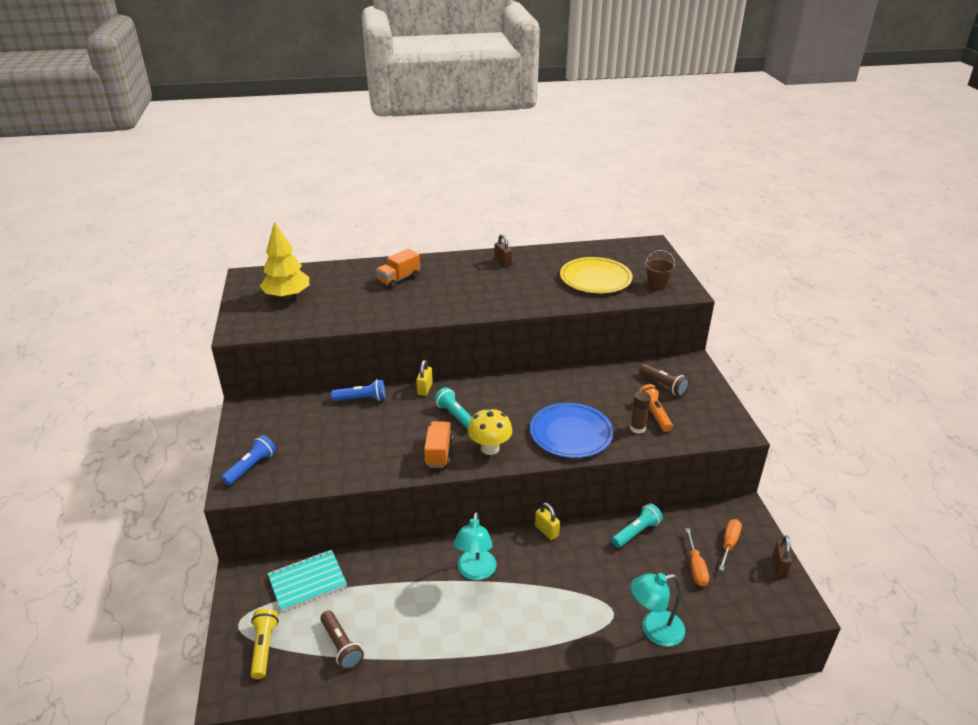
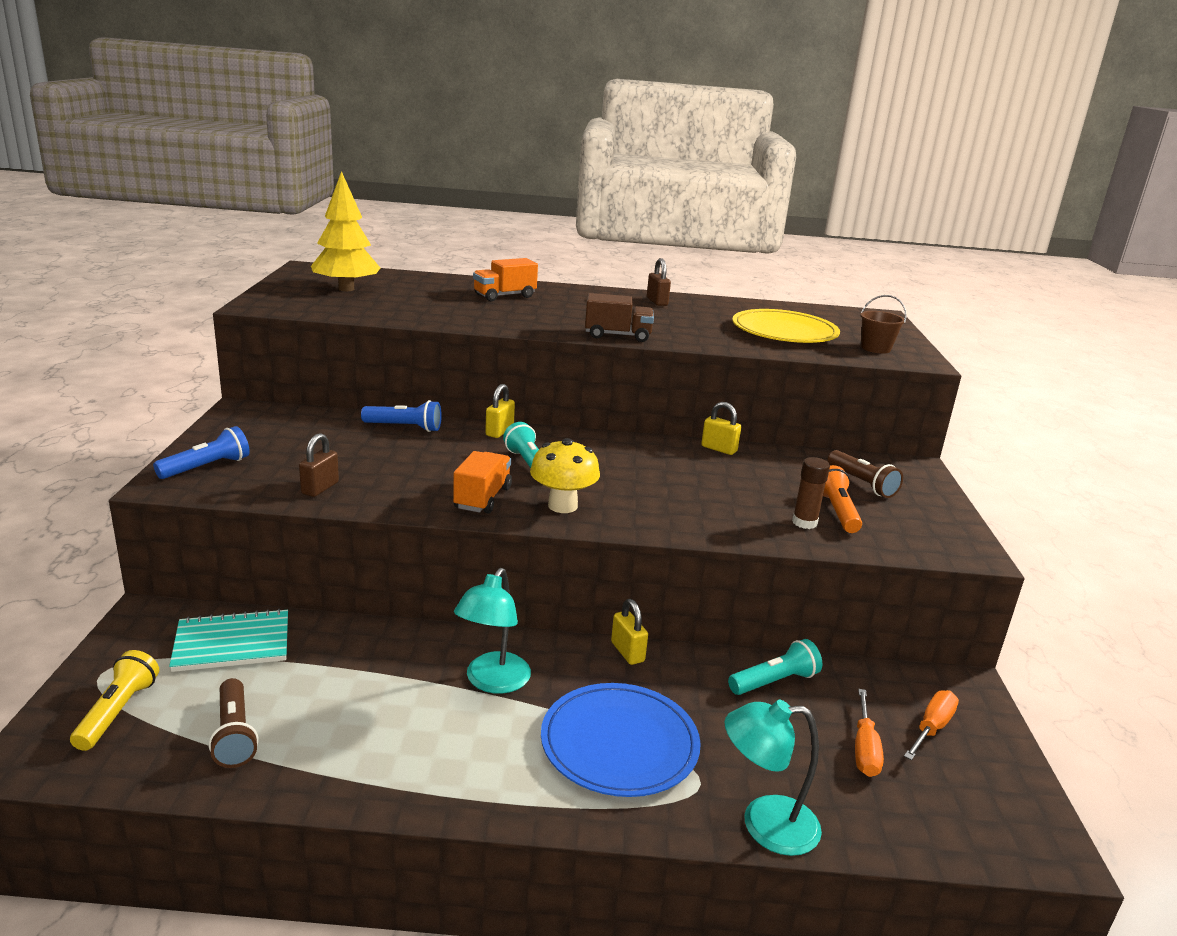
camera: 10 degrees right, 10 degrees down
(491, 309) = (617, 335): none -> brown truck
(569, 373) = (719, 449): none -> yellow padlock
(570, 433) = (695, 510): blue plate -> blue plate (619, 744)
(779, 565) = (1017, 776): brown padlock -> brown padlock (320, 488)

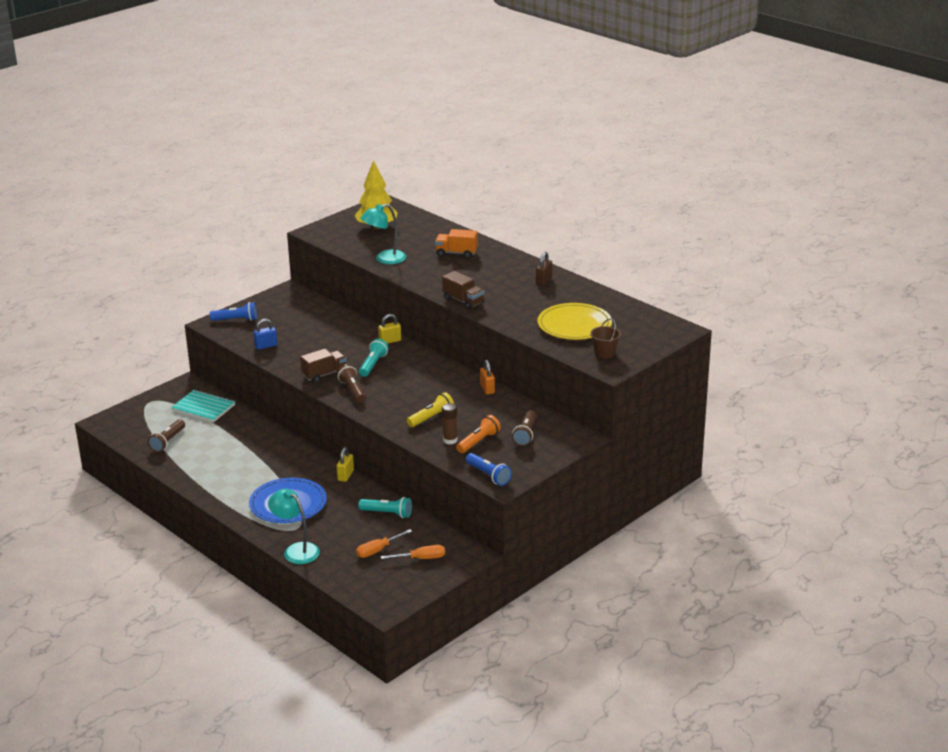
camera: 45 degrees right, 5 degrees up
(118, 711) = (142, 418): yellow flashlight -> yellow flashlight (431, 417)
(320, 488) = (266, 346): brown padlock -> blue padlock
(404, 427) = (348, 324): blue flashlight -> blue flashlight (488, 475)
(482, 498) = (324, 374): orange truck -> brown truck
(492, 682) = (275, 463): turquoise lamp -> turquoise lamp (384, 259)
(562, 506) = (352, 390): yellow mushroom -> brown flashlight
(719, 449) = (487, 389): yellow padlock -> orange padlock

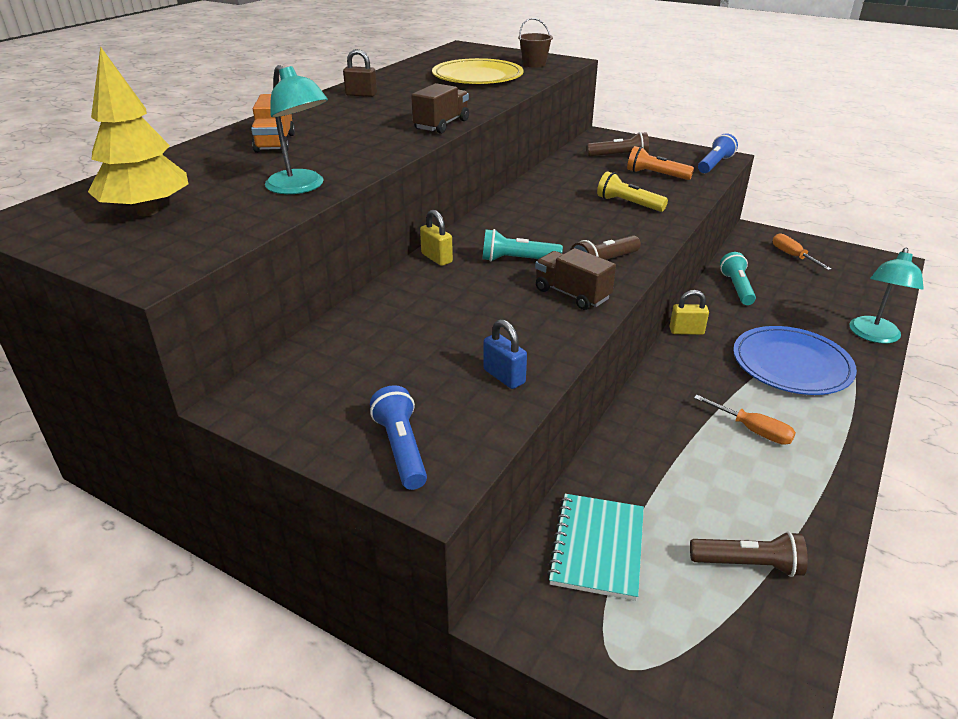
camera: 105 degrees left, 5 degrees up
(377, 550) = (809, 282): orange screwdriver -> orange screwdriver (753, 431)
(450, 440) = (667, 188): brown glue stick -> none
(487, 389) = (536, 182): orange padlock -> none

